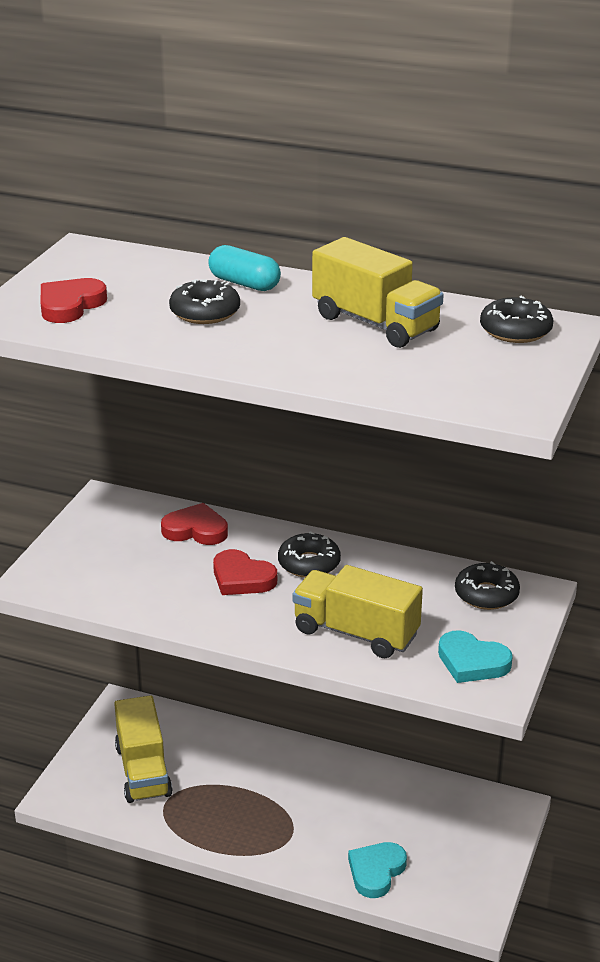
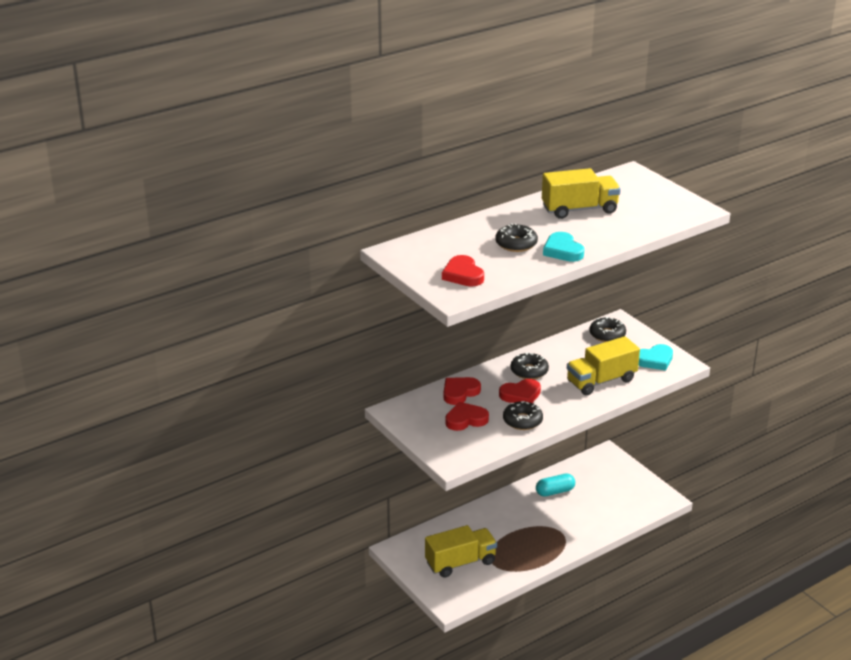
camera: 55 degrees left, 0 degrees up
(137, 557) = (466, 419): none -> red heart
(143, 770) = (460, 562): yellow truck -> yellow truck turned 45 degrees counterclockwise
(244, 283) = (494, 224): turquoise capsule -> turquoise capsule (555, 492)
(376, 871) = (611, 515): turquoise heart -> turquoise heart (563, 251)
(515, 330) = (624, 183): black donut -> black donut (522, 421)

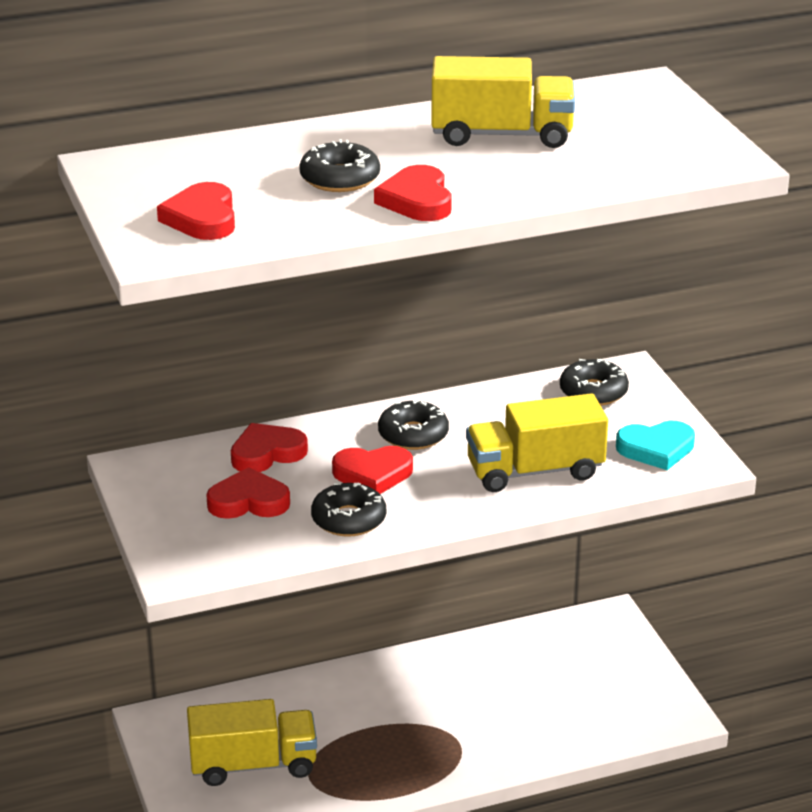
camera: 15 degrees right, 0 degrees up
(555, 492) = (483, 669): turquoise capsule -> none
(563, 251) = (417, 200): turquoise heart -> red heart

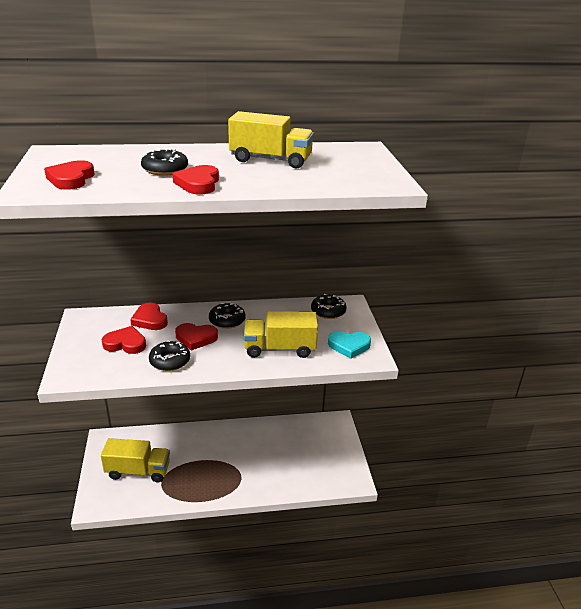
camera: 10 degrees right, 0 degrees up
(267, 453) = (150, 320): red heart -> red heart turned 105 degrees counterclockwise

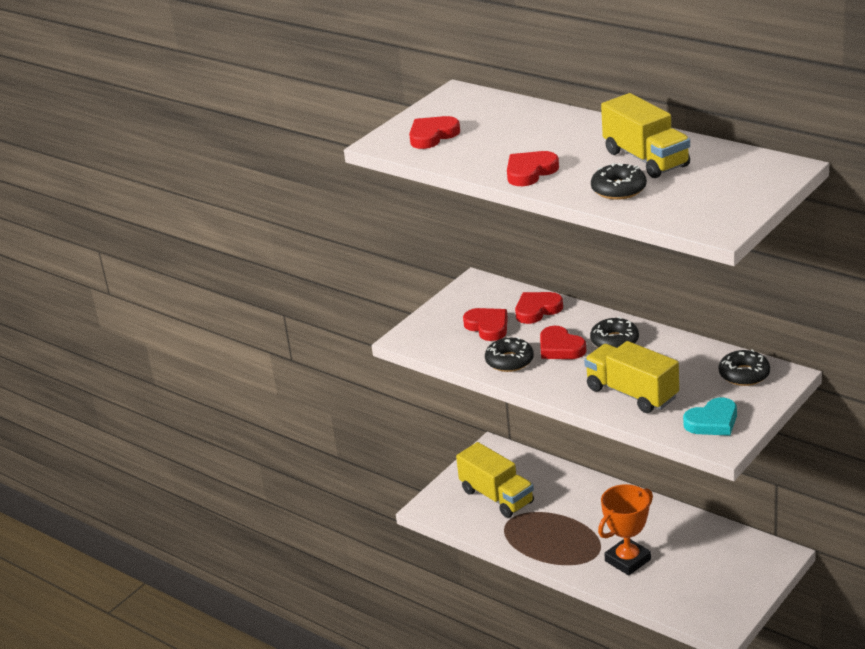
camera: 50 degrees right, 0 degrees up
(150, 320) = (537, 310): red heart -> red heart turned 45 degrees clockwise
(165, 169) = (525, 145): black donut -> black donut (618, 189)
(262, 469) = (627, 560): none -> orange trophy
(349, 346) = (712, 422): turquoise heart -> turquoise heart turned 75 degrees counterclockwise

